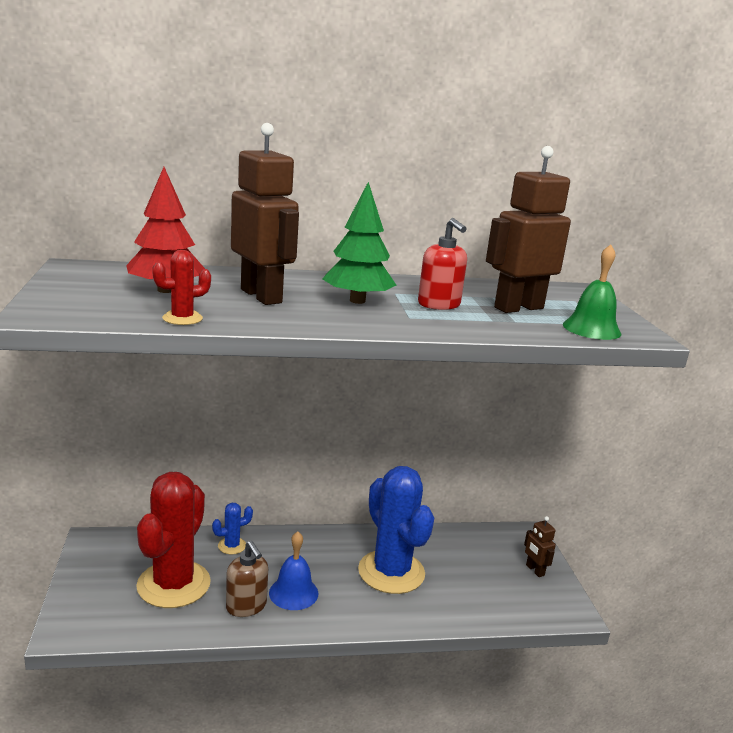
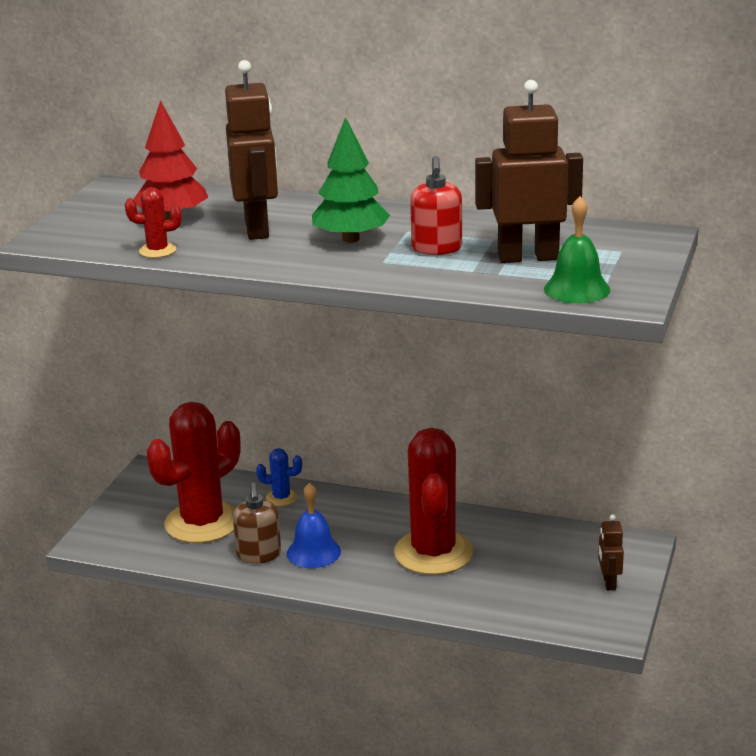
camera: 30 degrees right, 5 degrees up
(391, 572) = (433, 553): blue cactus -> red cactus

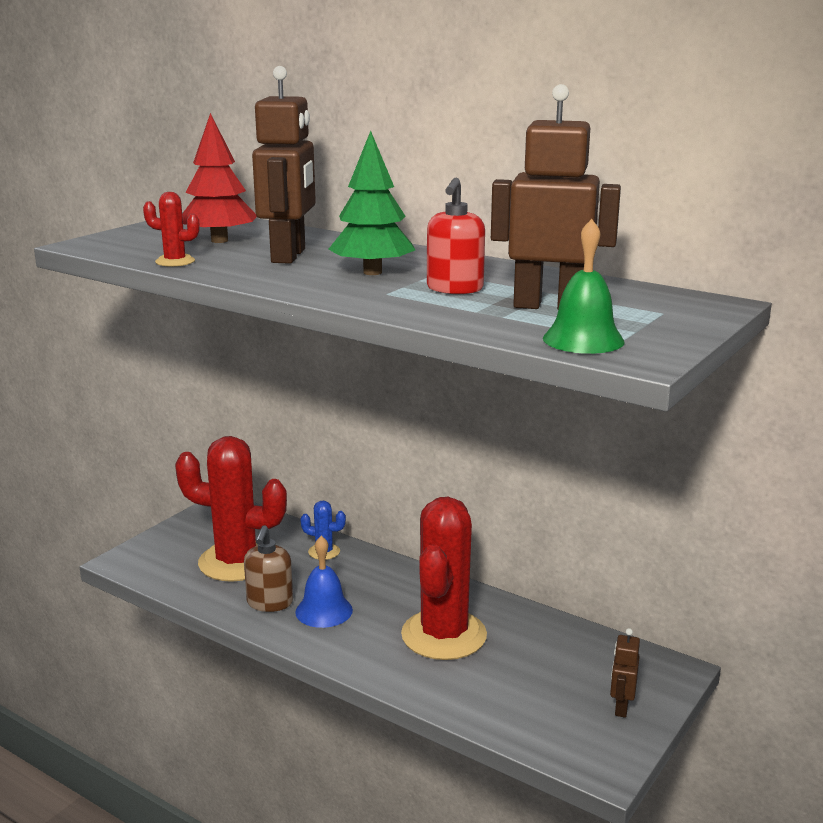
camera: 15 degrees right, 5 degrees down
(202, 523) = (236, 562): red cactus -> red cactus turned 45 degrees clockwise

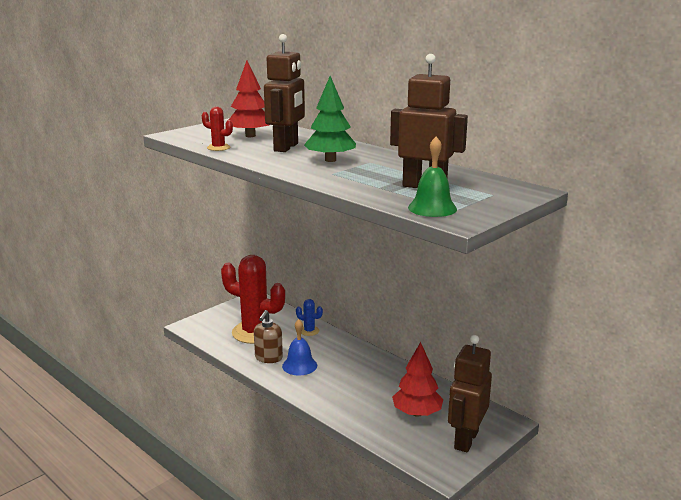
camera: 10 degrees right, 0 degrees up
(444, 635) = (368, 387): red cactus -> none
(454, 289) = (374, 173): red soap dispenser -> none
(532, 671) = (417, 413): none -> red tree
(621, 707) = (465, 440): brown robot -> brown robot, size x2.04

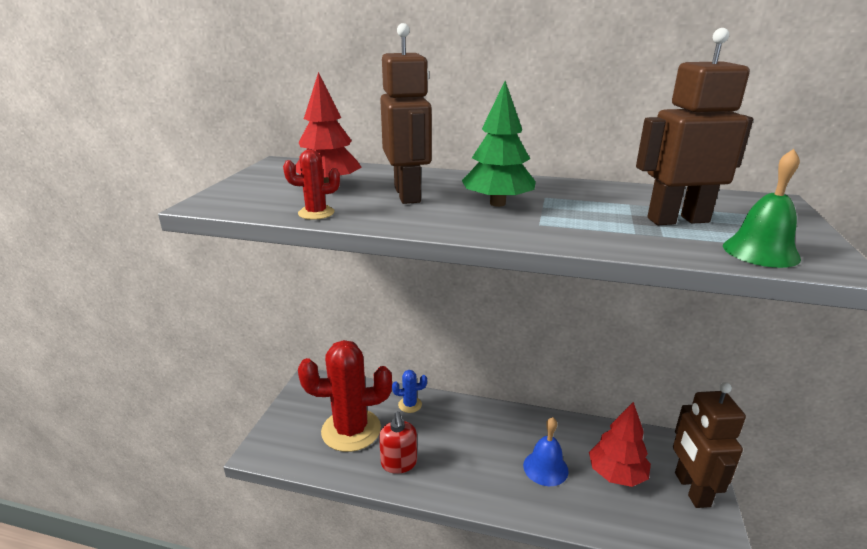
camera: 30 degrees left, 5 degrees up
(268, 358) = (399, 463): brown soap dispenser -> red soap dispenser
(299, 365) = (443, 460): blue bell -> blue bell (545, 468)

